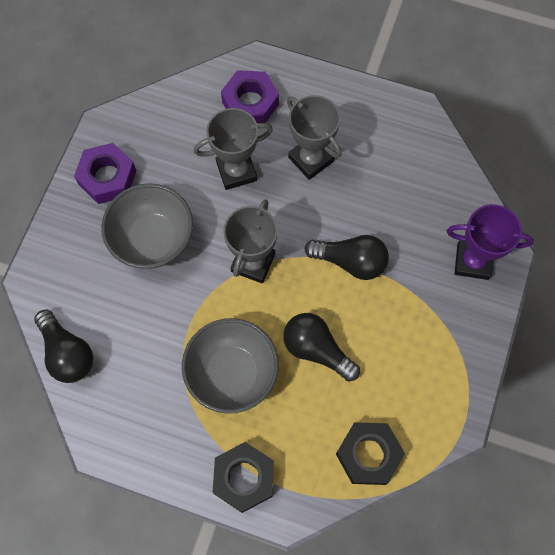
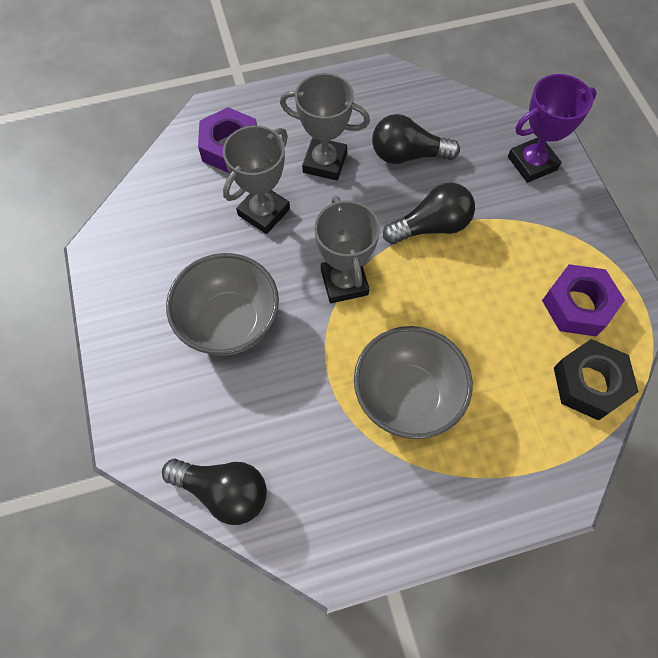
camera: 35 degrees left, 5 degrees down
(107, 177) = (137, 293): purple nut -> purple nut (578, 305)
(244, 478) = (499, 488): black nut -> none
(317, 350) = (466, 321): black light bulb -> black light bulb (407, 155)

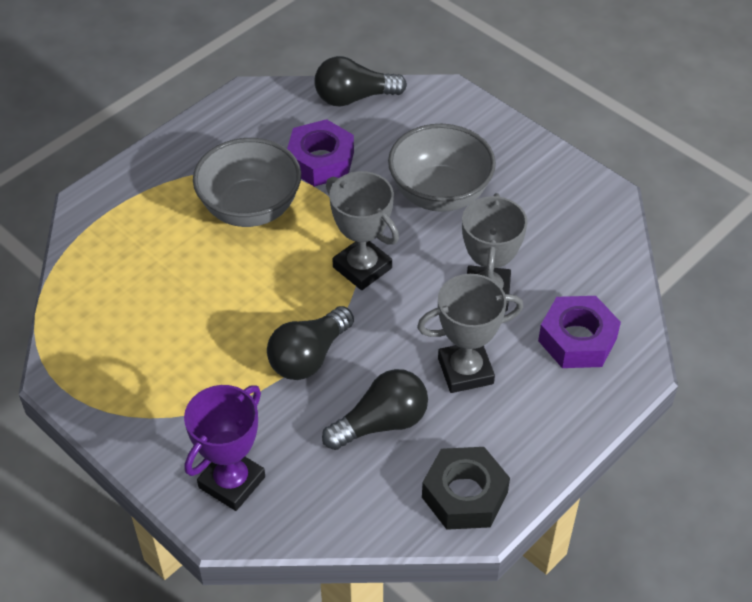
camera: 150 degrees right, 15 degrees down
(578, 305) = (123, 347): purple nut -> purple nut (320, 161)
(589, 383) = (90, 285): black nut -> black nut (464, 495)

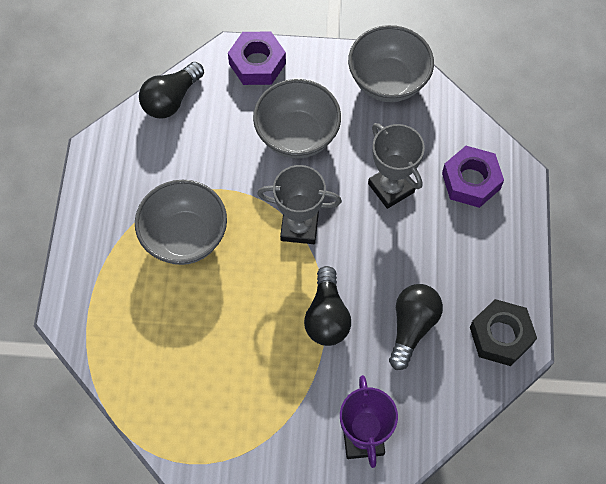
camera: 40 degrees left, 15 degrees up
(320, 161) = (196, 166): purple nut -> purple nut (257, 63)
(465, 371) = (427, 252): grey trophy -> none
(579, 204) = (388, 81): none -> grey bowl

